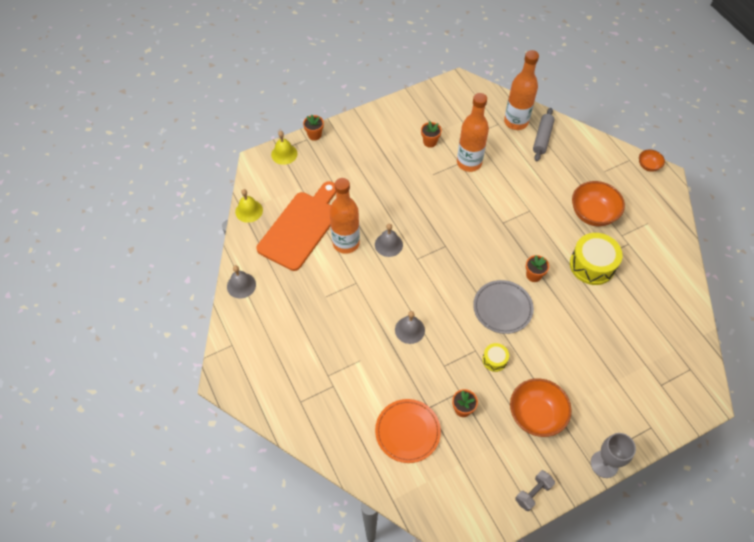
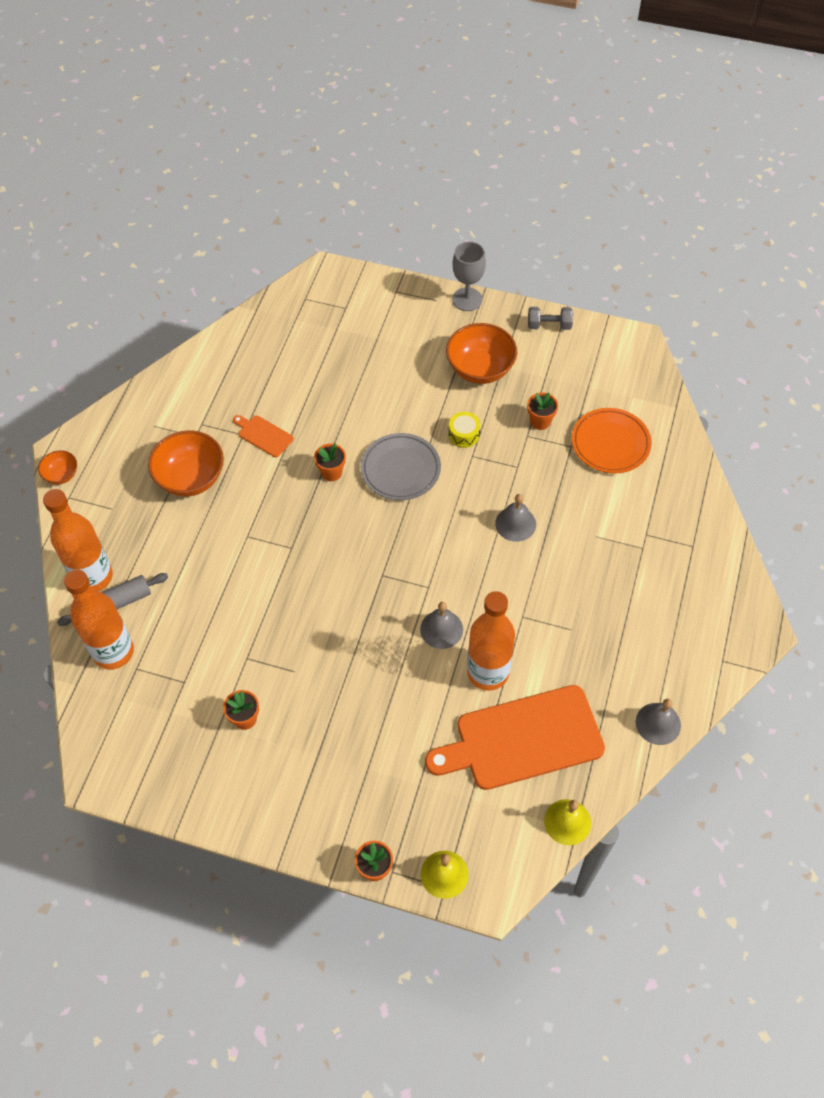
camera: 135 degrees left, 0 degrees up
(469, 163) = (236, 648): orange bottle -> orange bottle (93, 577)
(592, 265) = (263, 435): yellow drum -> orange cutting board

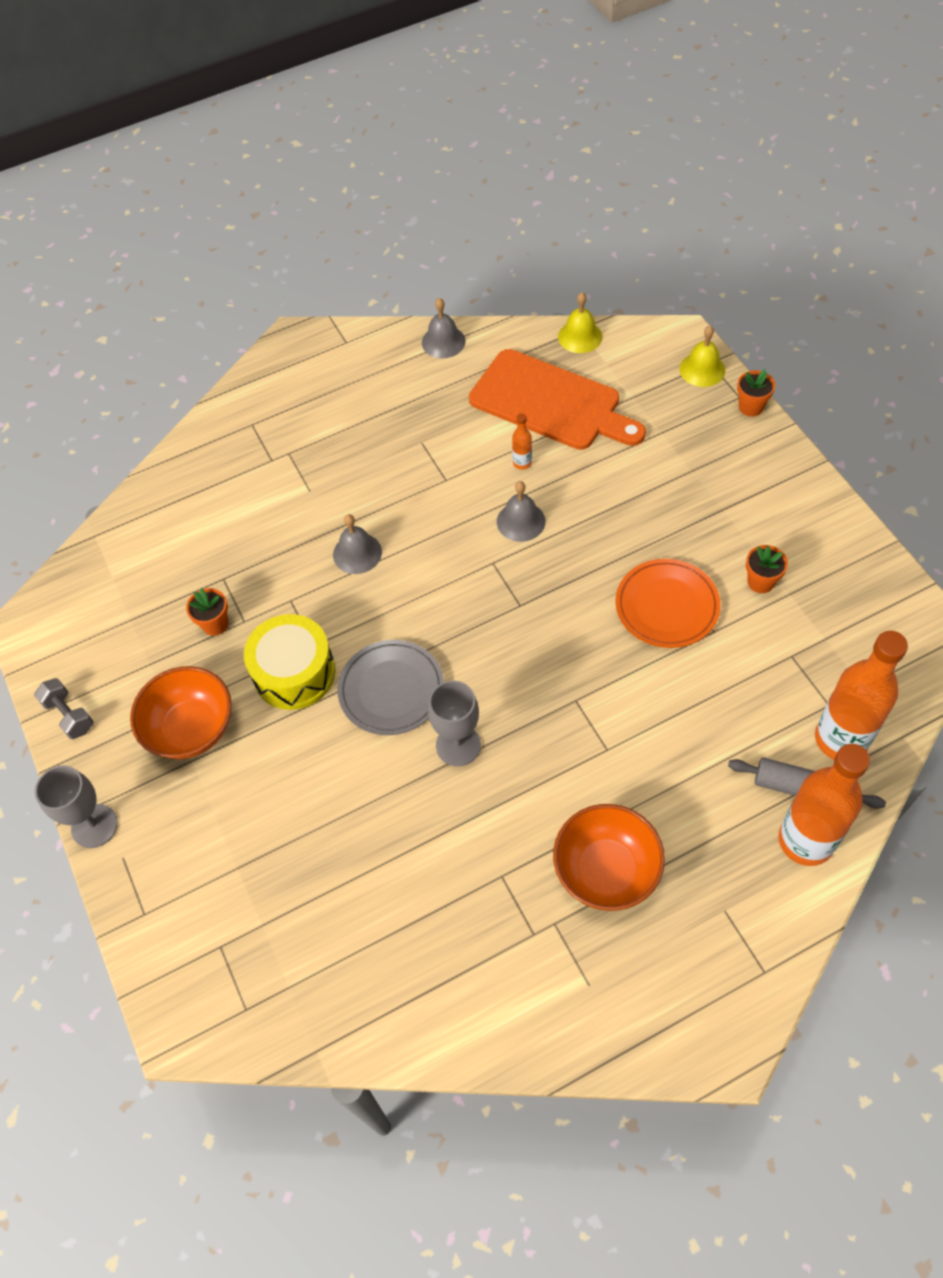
camera: 130 degrees left, 0 degrees up
(61, 475) = (752, 1013): orange bowl -> none
(263, 435) = (481, 854): orange cutting board -> none
(331, 472) = (458, 745): orange flower pot -> grey goblet
(464, 434) = (294, 673): yellow drum -> yellow drum, size x1.96
(488, 672) = (522, 463): orange bottle -> orange bottle, size x0.42
(610, 443) = (189, 552): orange plate -> orange plate (667, 606)

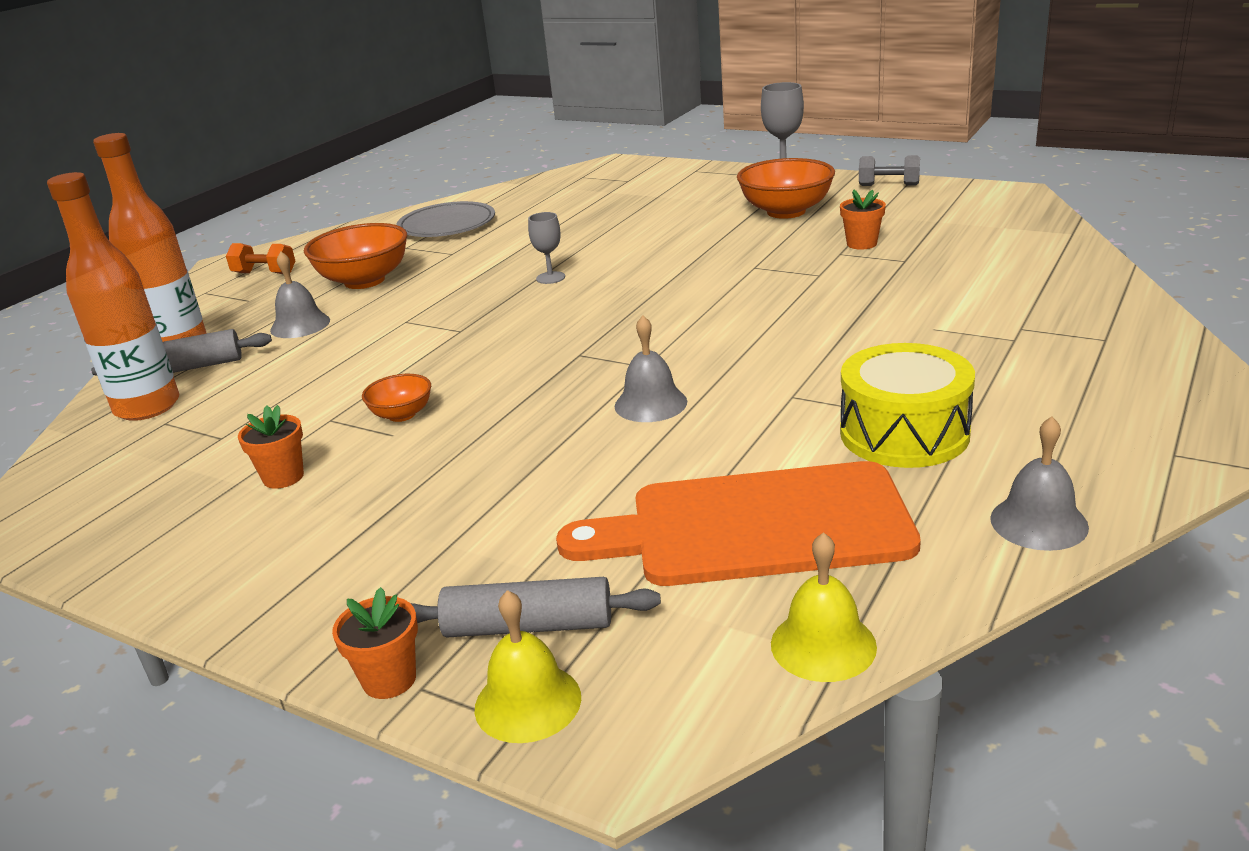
camera: 145 degrees right, 30 degrees down
(294, 673) = (747, 253): yellow drum -> yellow drum (904, 433)
(357, 553) = (804, 317): grey bell -> grey bell (300, 325)
(391, 690) = (647, 276): grey plate -> grey plate (447, 225)
(458, 745) = (550, 278): grey goblet -> grey goblet, size x0.62
(522, 463) = (714, 448): orange bottle -> none
(667, 606) = (402, 414): orange plate -> orange bowl
(682, 403) = (528, 626): none -> grey rolling pin
(693, 978) = (264, 273): none -> orange dumbbell

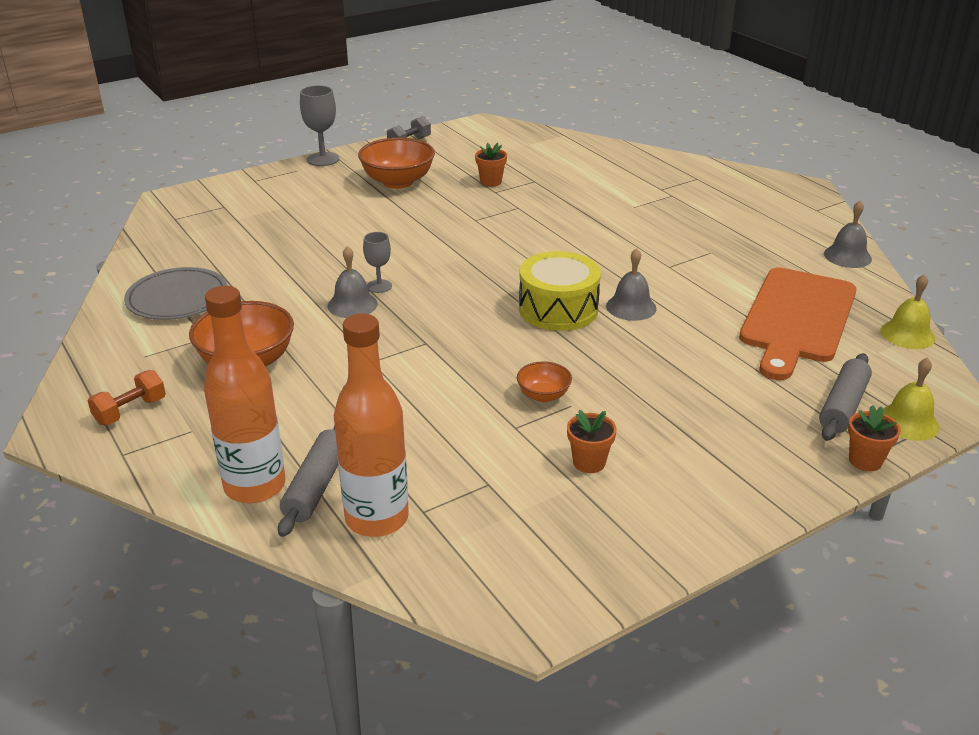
camera: 65 degrees left, 5 degrees up
(300, 325) = (302, 411): grey bell -> grey bell (352, 304)
(904, 433) = (741, 254): yellow drum -> yellow drum (558, 309)

